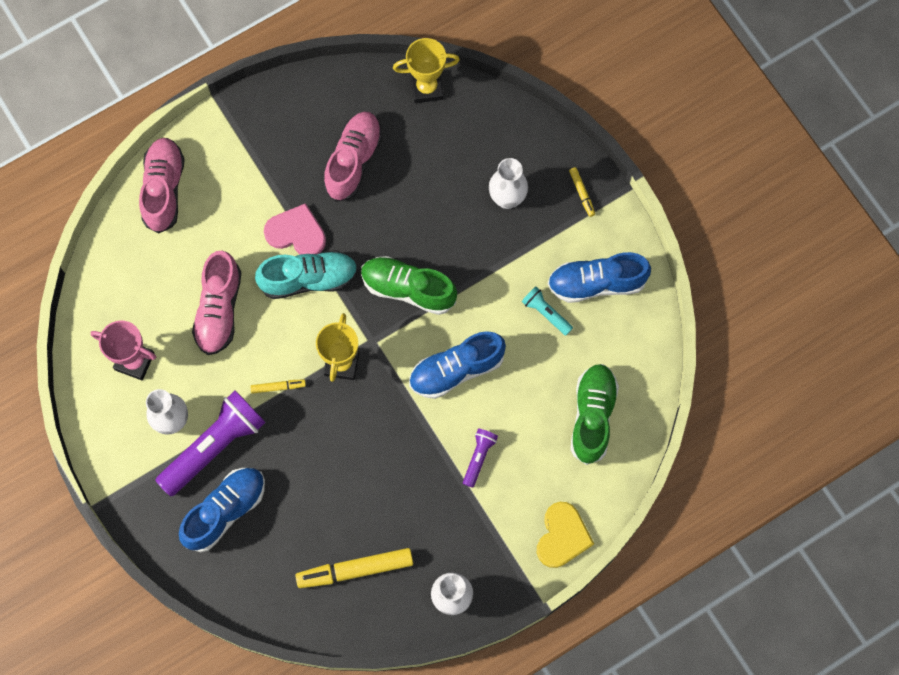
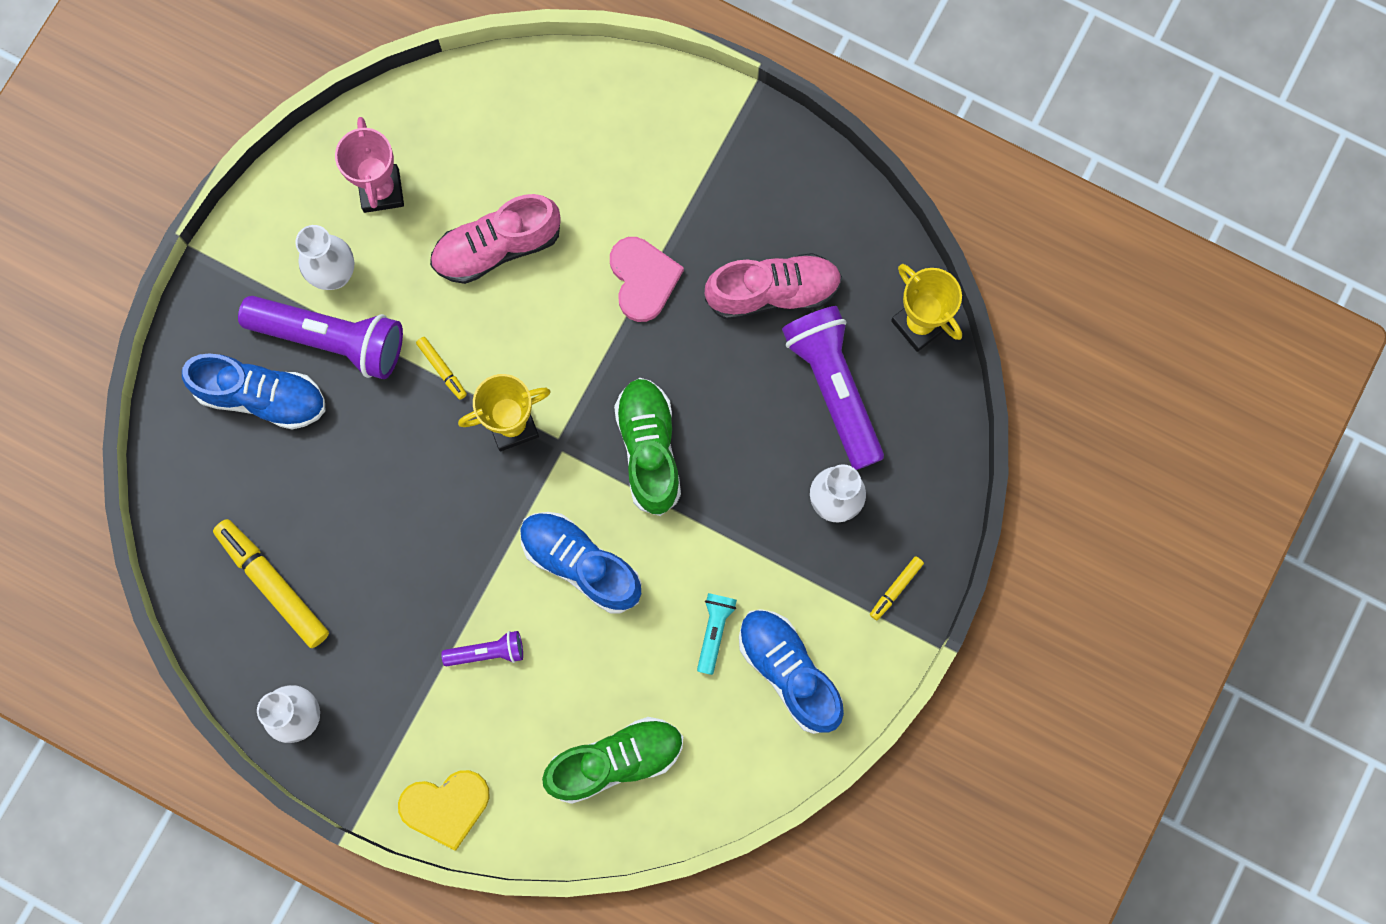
camera: 60 degrees right, 5 degrees up
(164, 189) = (607, 98): pink shoe -> none
(309, 279) = (594, 327): turquoise shoe -> none
(436, 159) = (833, 388): none -> purple flashlight

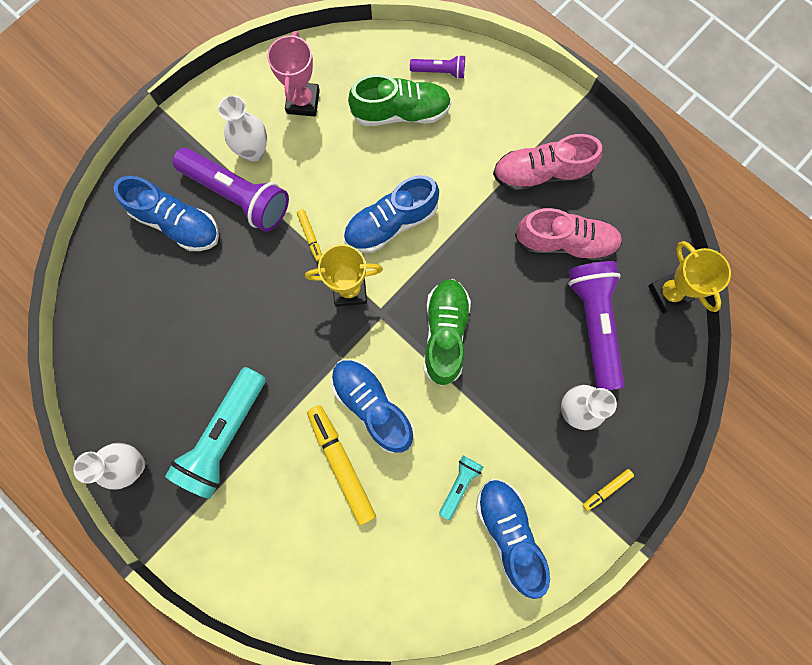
camera: 15 degrees right, 0 degrees up
(273, 585) = (143, 360): yellow marker -> yellow marker (341, 464)
(405, 650) = (224, 435): none -> turquoise flashlight
(446, 807) = (220, 566): yellow heart -> none
(487, 652) = (285, 454): purple flashlight -> purple flashlight (439, 72)
(497, 247) = (373, 161): pink shoe -> pink shoe (541, 173)
(542, 325) = (390, 223): none -> blue shoe
(615, 760) = (358, 566): green shoe -> green shoe (401, 112)
(643, 279) = (472, 209): pink heart -> none

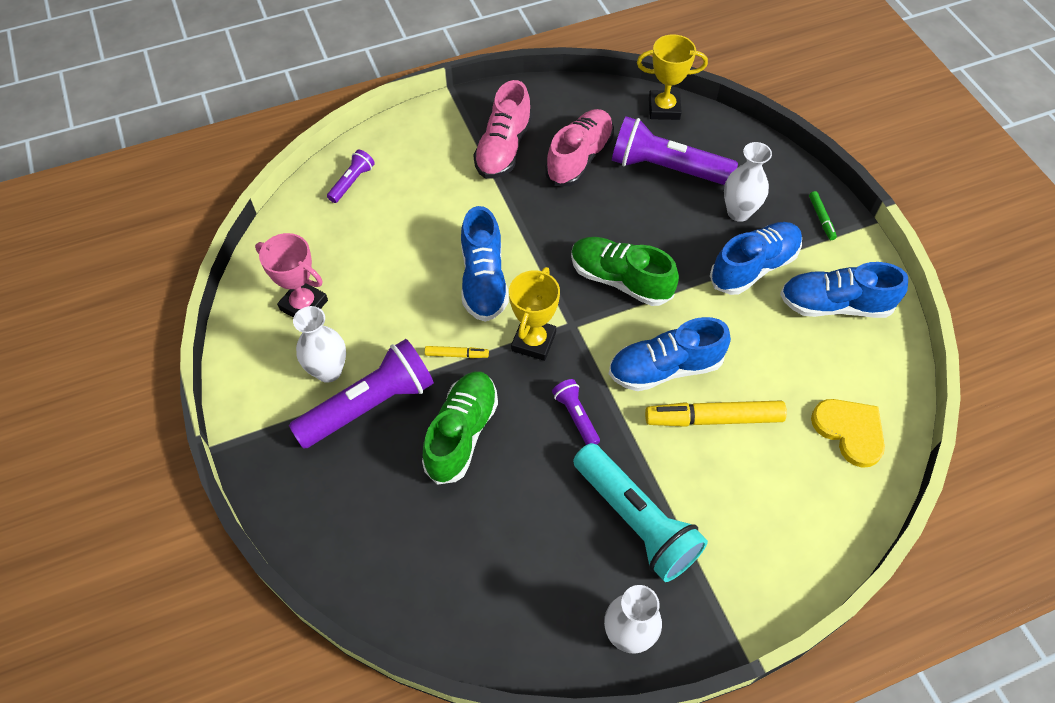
camera: 65 degrees left, 20 degrees down
(177, 223) = (364, 478): blue shoe -> blue shoe (754, 267)
(295, 353) = (576, 416): none -> purple flashlight
(379, 584) = (850, 431): none -> yellow heart
(401, 112) = (373, 228): green shoe -> green shoe (462, 433)
(459, 485) = (774, 326): turquoise flashlight -> none
(606, 489) = (821, 218): yellow marker -> green marker

